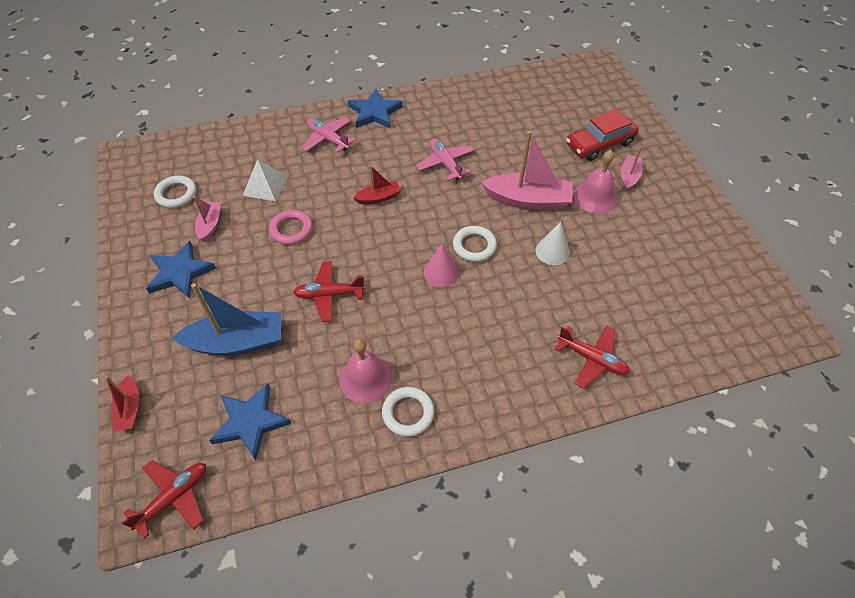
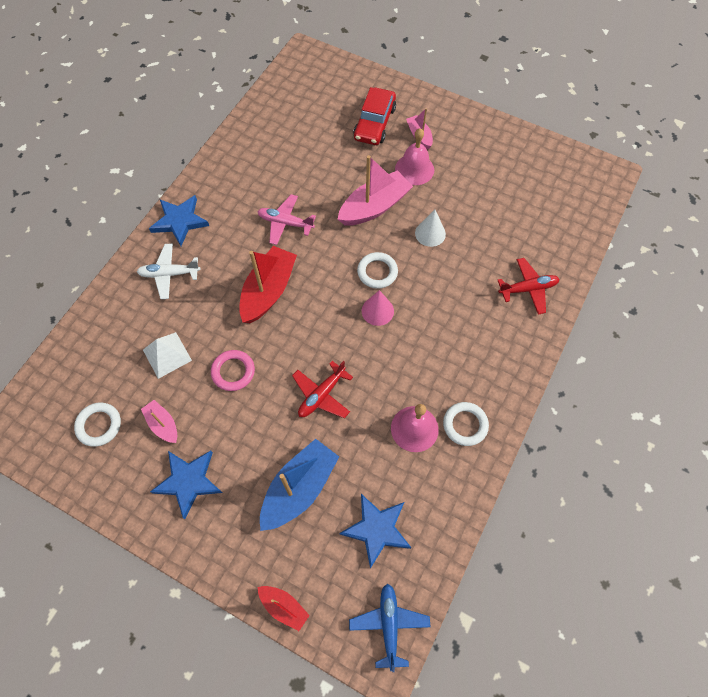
camera: 45 degrees left, 10 degrees up
(174, 498) = (389, 625): red plane -> blue plane
(328, 139) = (169, 274): pink plane -> white plane
(378, 198) = (268, 291): red boat -> red boat, size x1.88

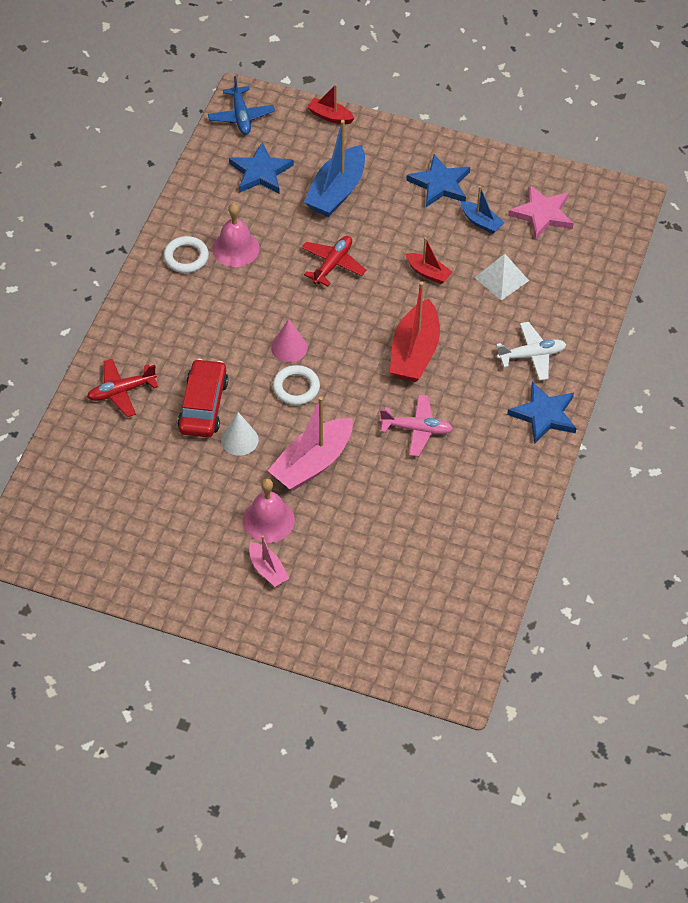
camera: 170 degrees right, 10 degrees down
(99, 425) = (542, 214): white ring -> pink star
(163, 424) = (481, 222): pink boat -> blue boat
(233, 372) = (428, 273): pink ring -> red boat
(374, 123) = (332, 581): red car -> red car (203, 405)

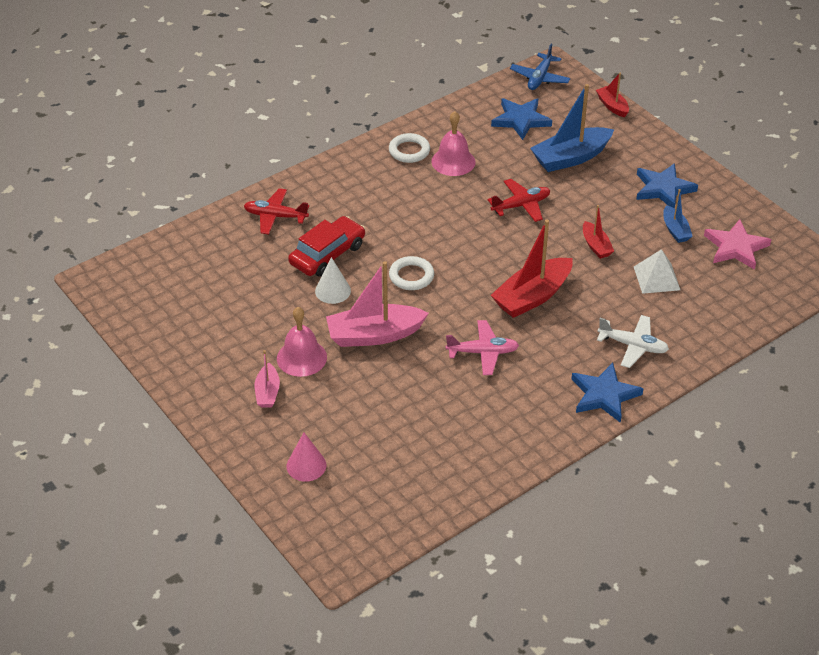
camera: 35 degrees right, 10 degrees down
(289, 347) = (432, 246): pink cone -> pink cone (306, 465)
(416, 429) = (483, 352): pink plane -> pink plane turned 45 degrees counterclockwise

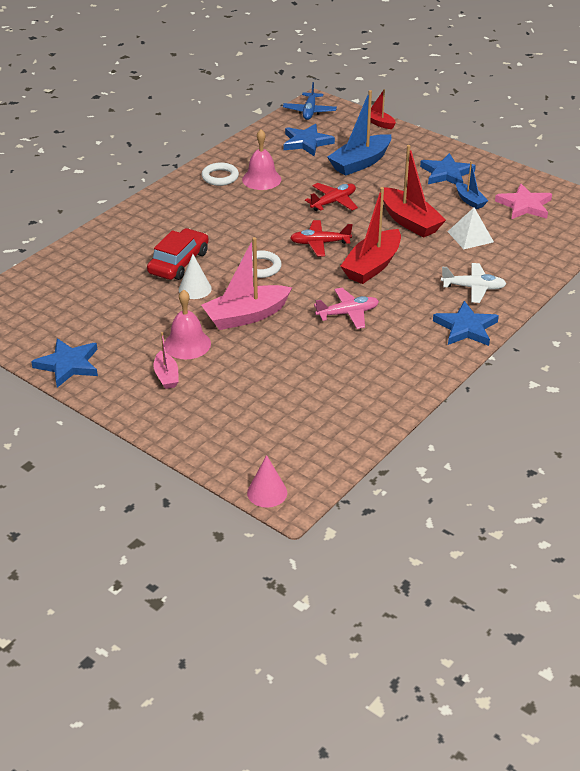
camera: 15 degrees left, 5 degrees down
(174, 359) = (68, 365): none -> blue star
(275, 216) = (120, 241): red plane -> red plane (320, 243)
(306, 465) = (226, 427): pink cone -> pink cone (267, 492)
(596, 246) = (409, 221): red boat -> red boat, size x1.88

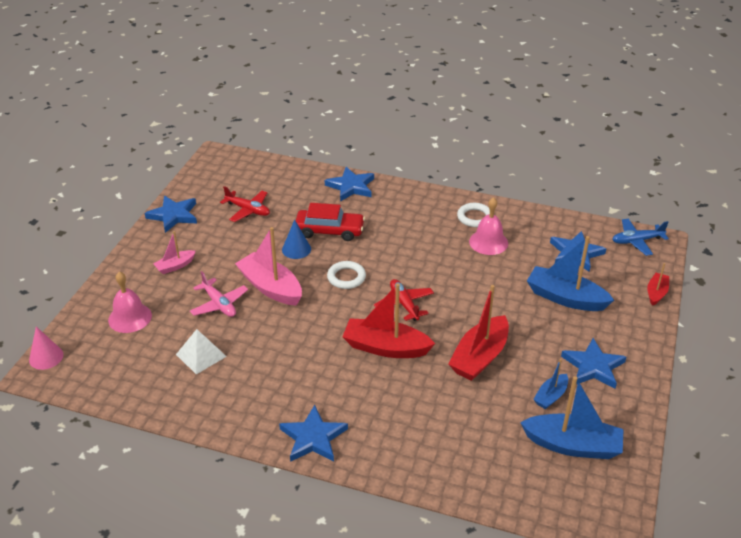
camera: 70 degrees right, 0 degrees up
(113, 234) = (351, 186): none -> blue star
(187, 344) = (220, 265): pink bell -> pink bell (130, 317)
(195, 289) = (296, 249): white cone -> blue cone
(333, 202) = (480, 296): red plane -> red plane (248, 210)
(347, 313) = (301, 348): pink plane -> pink plane (219, 304)
(470, 236) = (480, 410): white pyramid -> white pyramid (201, 355)
(473, 288) = (385, 430): white plane -> none
(524, 205) = (572, 445): pink star -> blue boat

